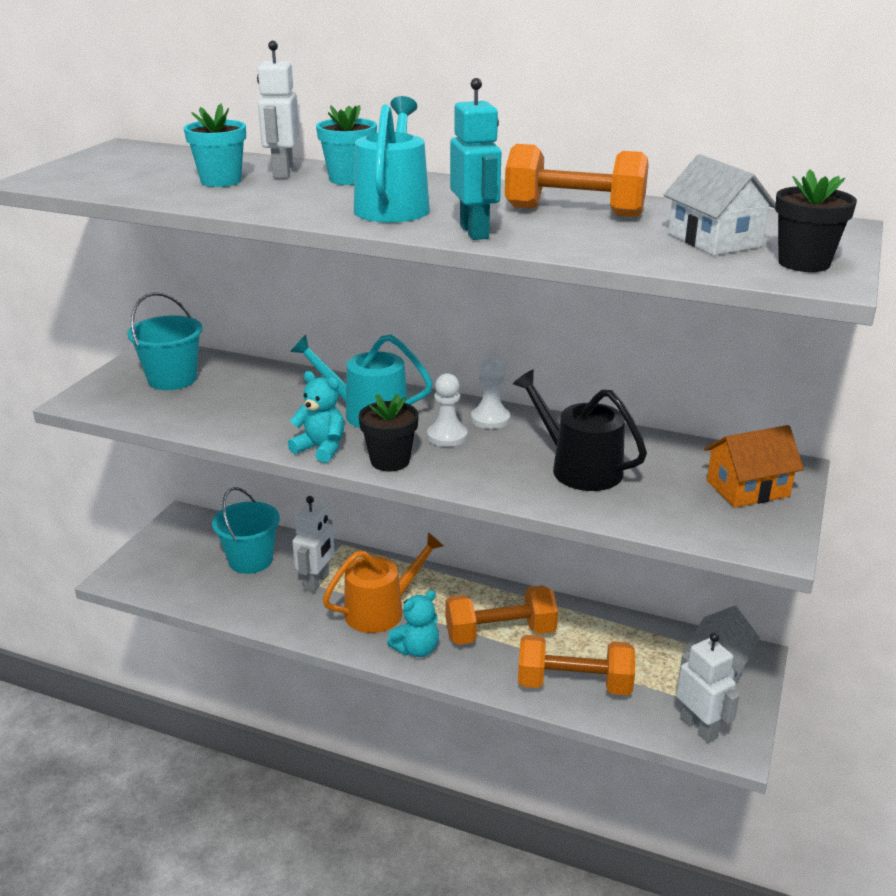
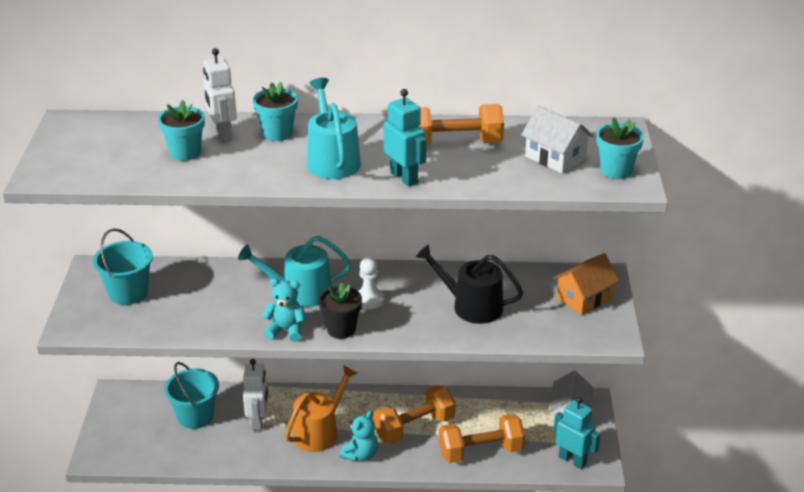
camera: 20 degrees left, 5 degrees up
(490, 419) = (391, 278): white pawn -> none
(699, 727) = (572, 460): white robot -> turquoise robot
(803, 263) = (615, 171): black flower pot -> turquoise flower pot

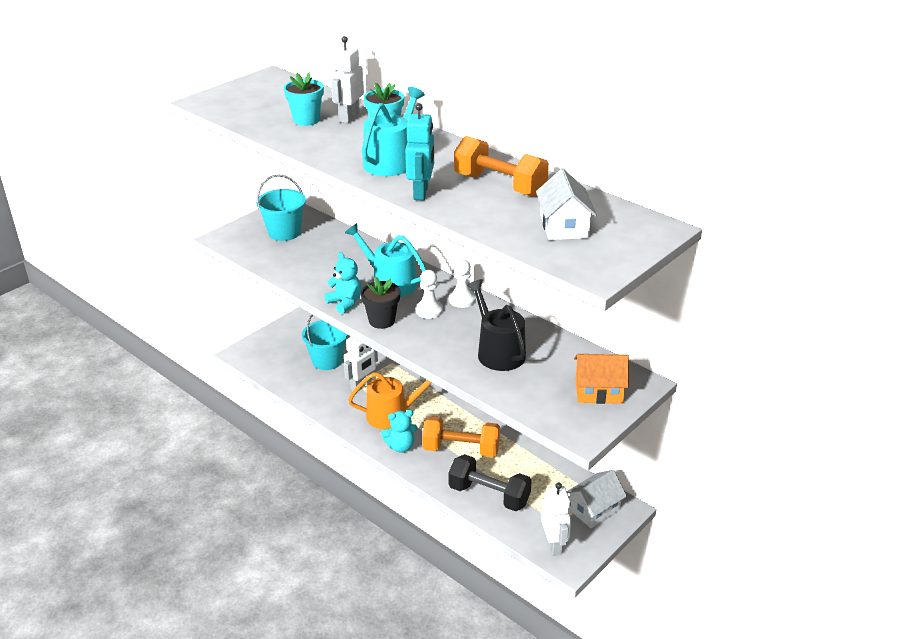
camera: 40 degrees right, 0 degrees up
(383, 277) = (462, 299): none -> white pawn
(481, 452) = (489, 495): orange dumbbell -> black dumbbell
(572, 460) = (554, 545): turquoise robot -> white robot
(615, 171) = (599, 257): turquoise flower pot -> none

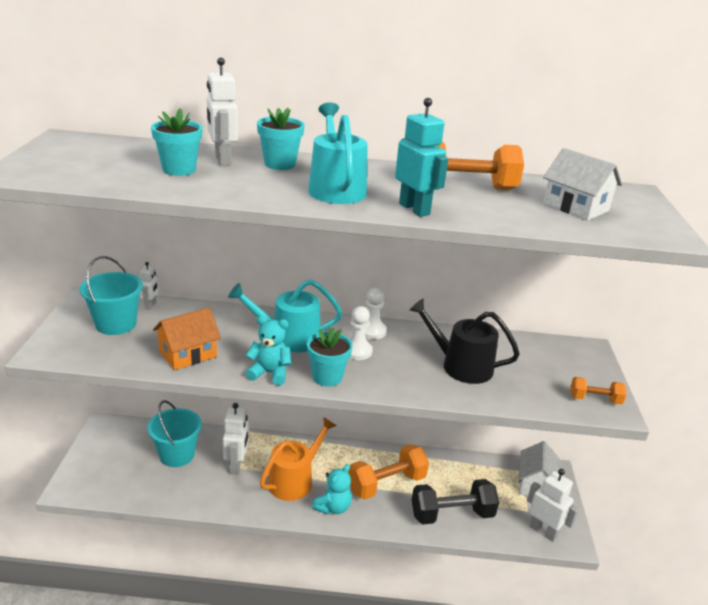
camera: 40 degrees left, 5 degrees down
(322, 225) = (151, 305): none -> white robot
(381, 321) = (327, 377): black flower pot -> turquoise flower pot
(577, 420) = (595, 399): none -> orange dumbbell
(599, 391) = (574, 368): orange house -> orange house (188, 354)

